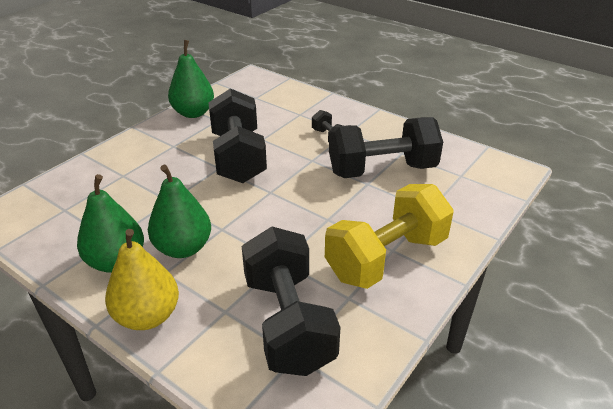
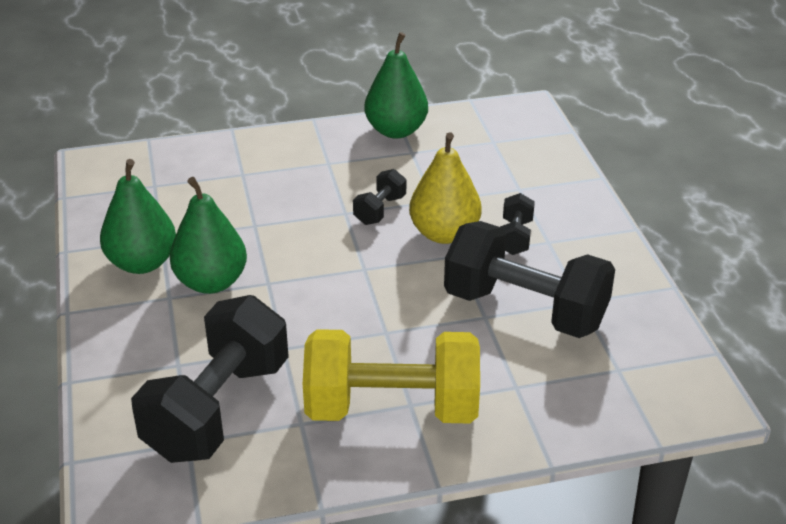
camera: 40 degrees right, 0 degrees up
(147, 316) = (112, 329): yellow pear -> yellow pear (444, 234)
(238, 157) = (380, 210): black dumbbell -> black dumbbell, size x0.45

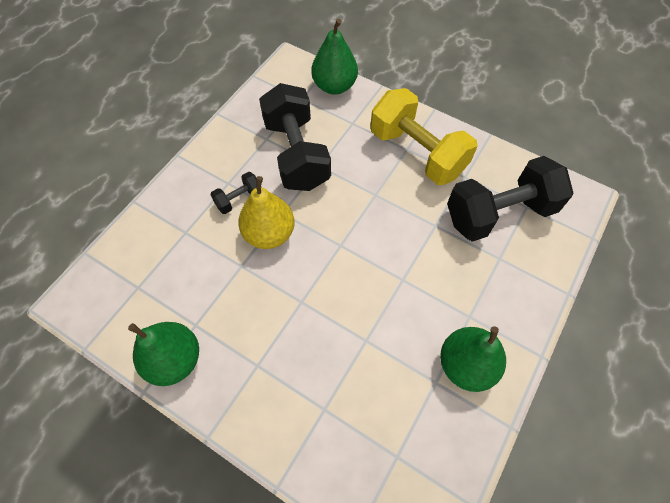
camera: 135 degrees left, 25 degrees up
(211, 282) = (435, 308): green pear -> green pear (334, 86)
(380, 210) = (279, 285): black dumbbell -> none

